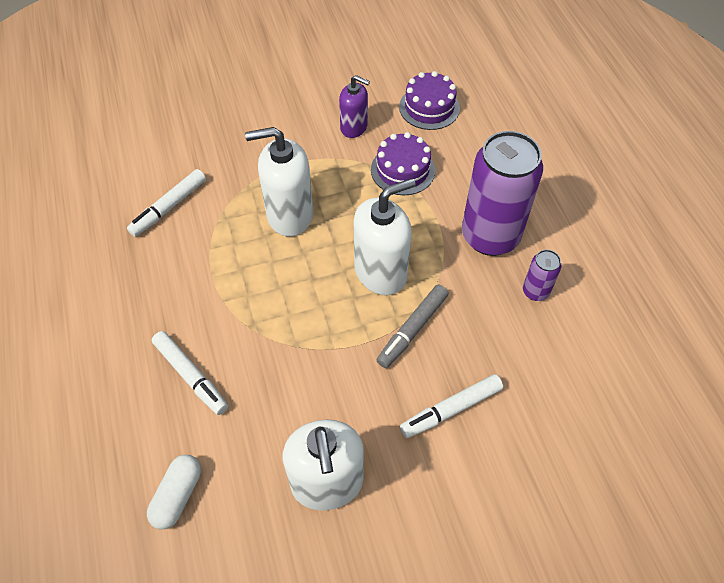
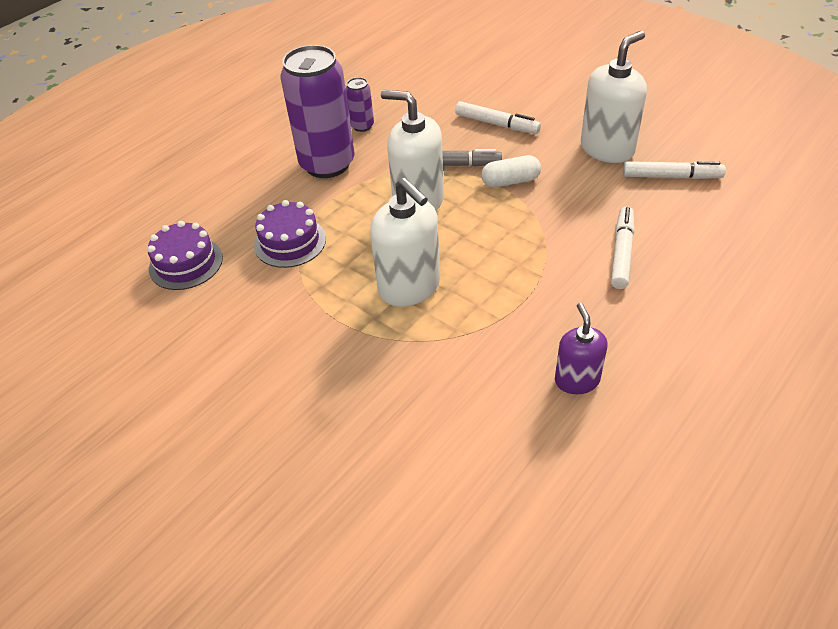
camera: 120 degrees left, 10 degrees down
(169, 207) = (484, 384): white marker -> white marker (671, 176)
(177, 495) = (702, 205): white capsule -> white capsule (510, 181)
(354, 127) = (254, 303): purple soap dispenser -> purple soap dispenser (576, 380)

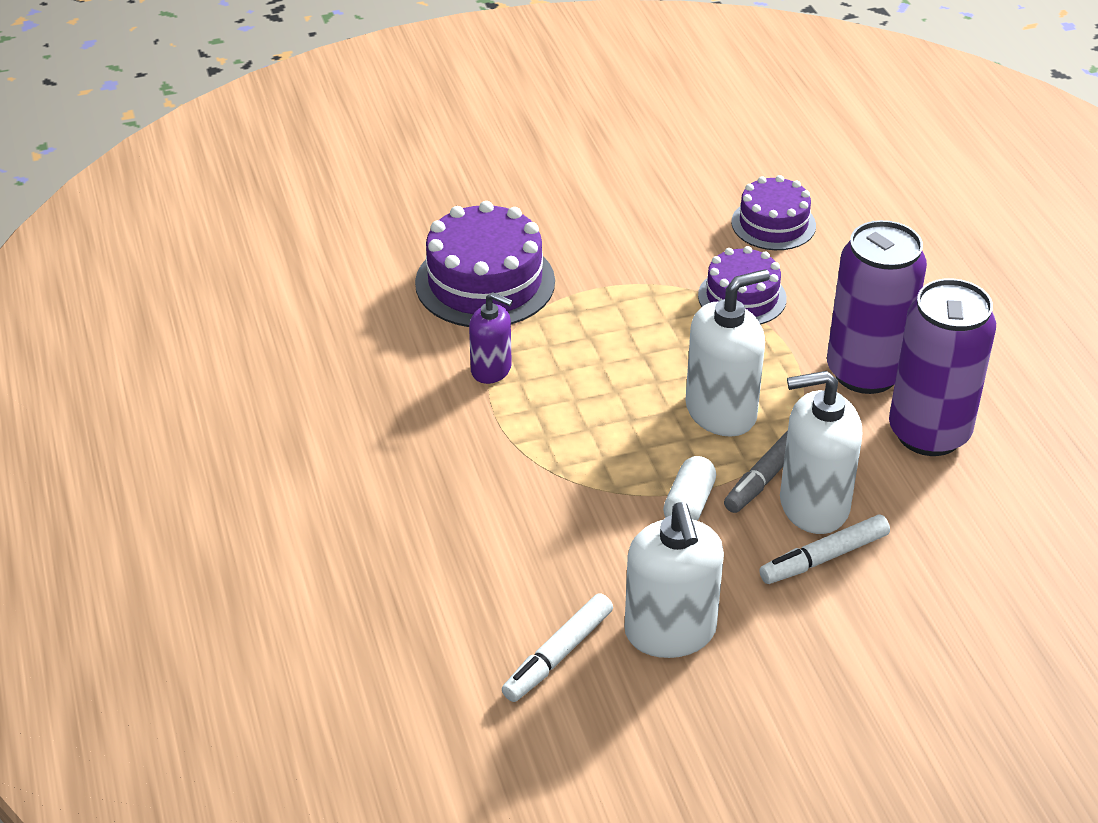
camera: 120 degrees right, 5 degrees down
(362, 126) = (929, 433): purple can -> purple can, size x2.26
(383, 390) = (485, 282): none -> purple cake
(409, 287) = (592, 348): white soap dispenser -> white soap dispenser (813, 505)
(576, 380) = (370, 395): purple soap dispenser -> purple soap dispenser (491, 369)
(621, 252) = (482, 523): white marker -> none

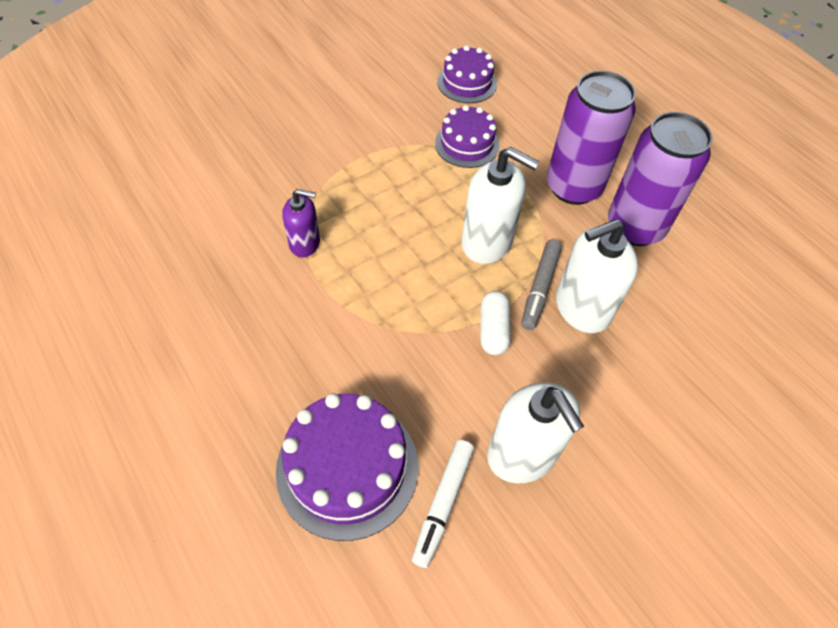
camera: 20 degrees left, 15 degrees up
(485, 282) = (277, 168): purple cake -> purple cake (347, 468)
(721, 412) = (487, 242): white soap dispenser -> white soap dispenser turned 75 degrees clockwise
(824, 558) = (607, 352): white marker -> none

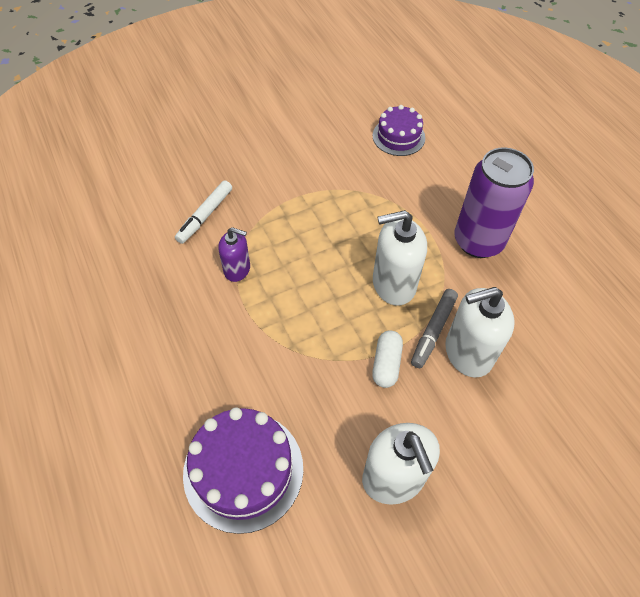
camera: 10 degrees right, 0 degrees up
(443, 504) = (319, 512): white marker -> white marker (205, 216)
(467, 144) = (389, 193): purple cake -> none
(487, 242) = (393, 284): white soap dispenser -> white soap dispenser turned 135 degrees clockwise
(635, 227) = (528, 284): purple can -> none

